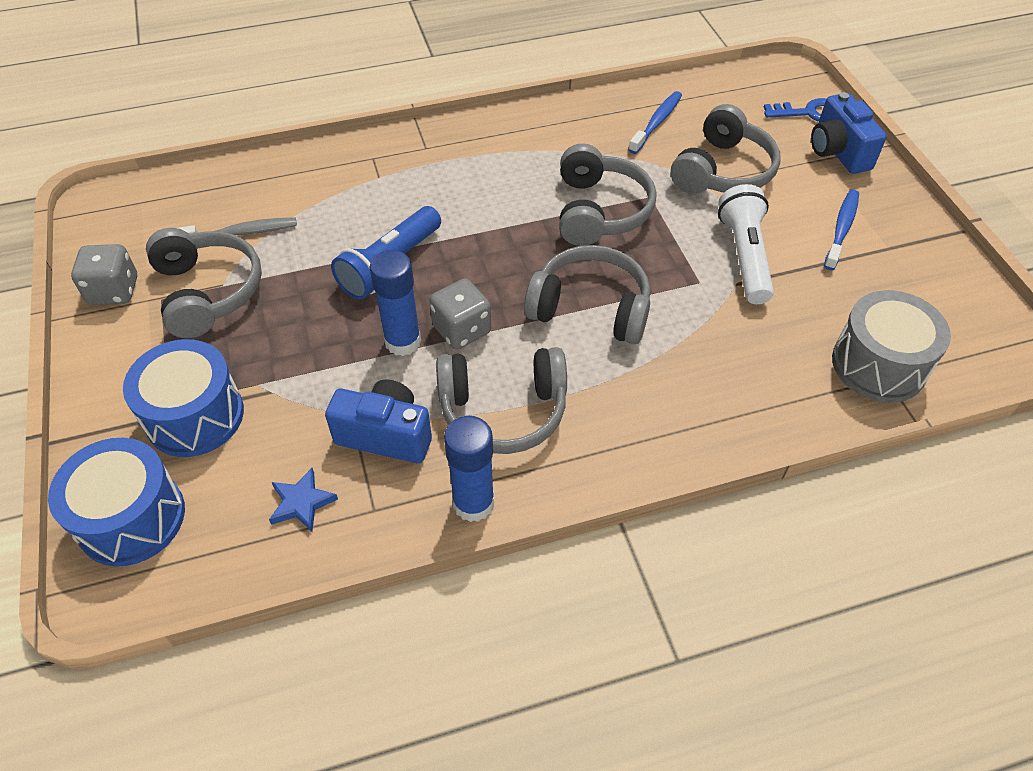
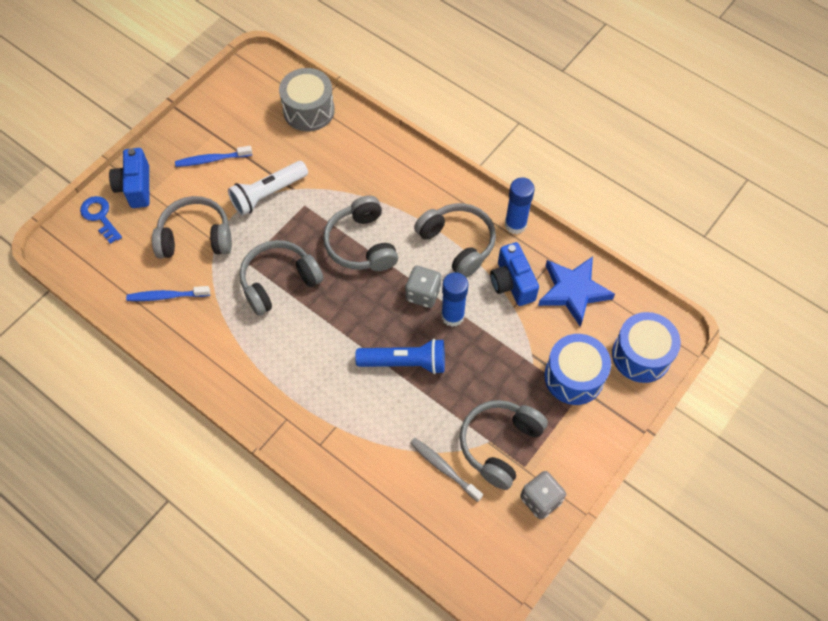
camera: 125 degrees left, 10 degrees up
(301, 502) = (573, 291): blue star -> blue star, size x1.99
(838, 152) = (135, 187): blue camera -> blue camera turned 135 degrees clockwise

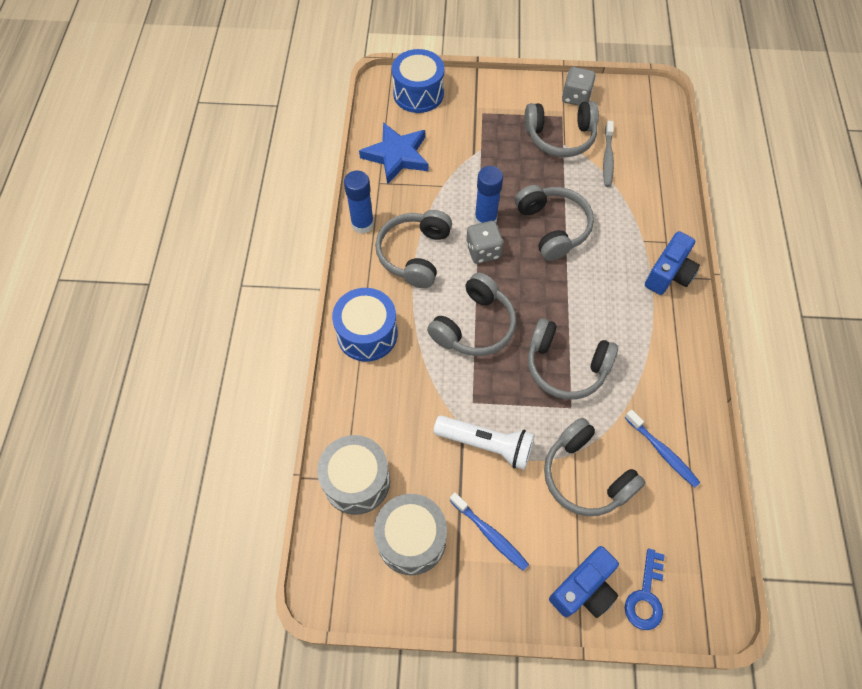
camera: 125 degrees left, 0 degrees up
(247, 118) = (411, 539): none -> grey drum
(405, 362) = (552, 227): blue flashlight -> grey headphones
(512, 283) = (422, 197): blue camera -> blue camera (669, 274)
(574, 377) = (469, 122): blue drum -> blue drum (367, 334)

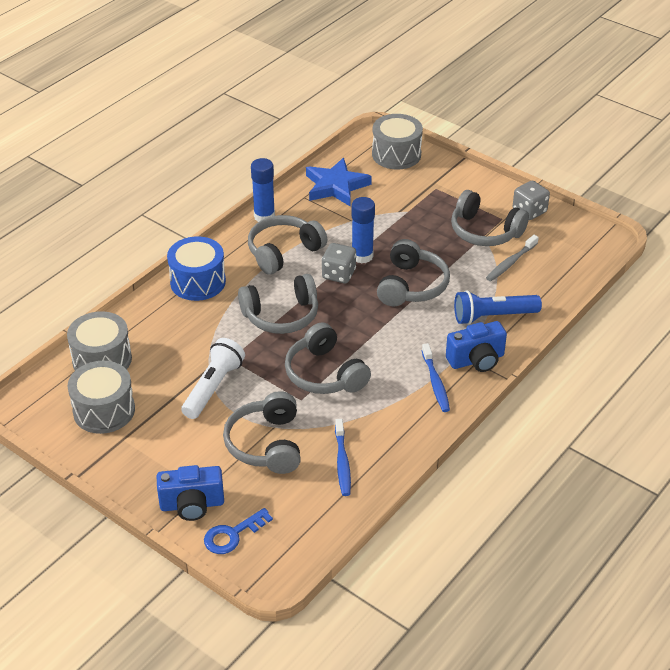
camera: 35 degrees right, 20 degrees down
(418, 94) = (396, 154): blue drum -> grey drum
(486, 444) = (213, 387): white flashlight -> white flashlight turned 120 degrees counterclockwise
(489, 534) = (160, 437): blue toothbrush -> blue toothbrush (435, 382)
(642, 221) = (493, 316): none -> blue flashlight

